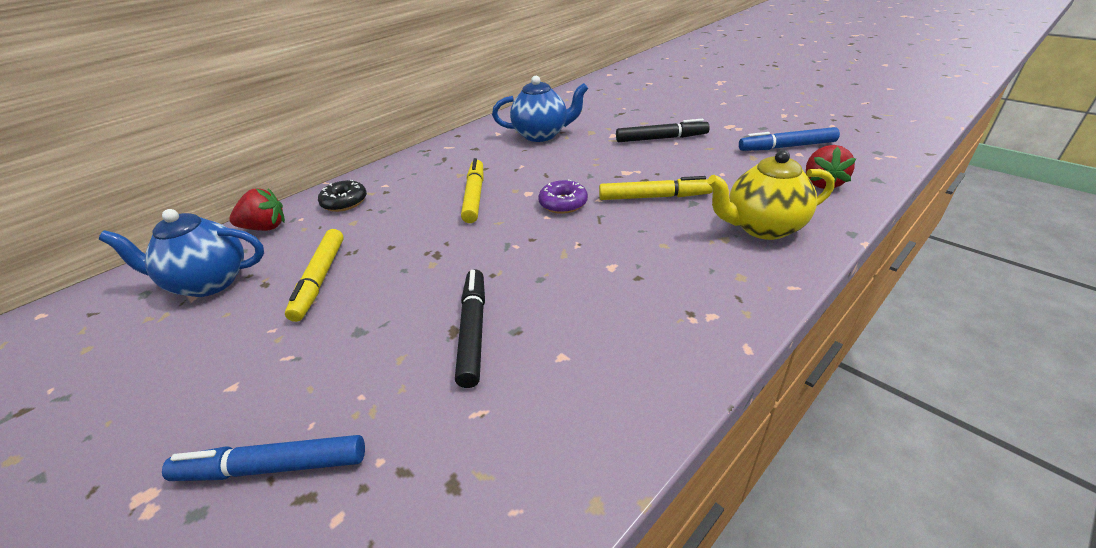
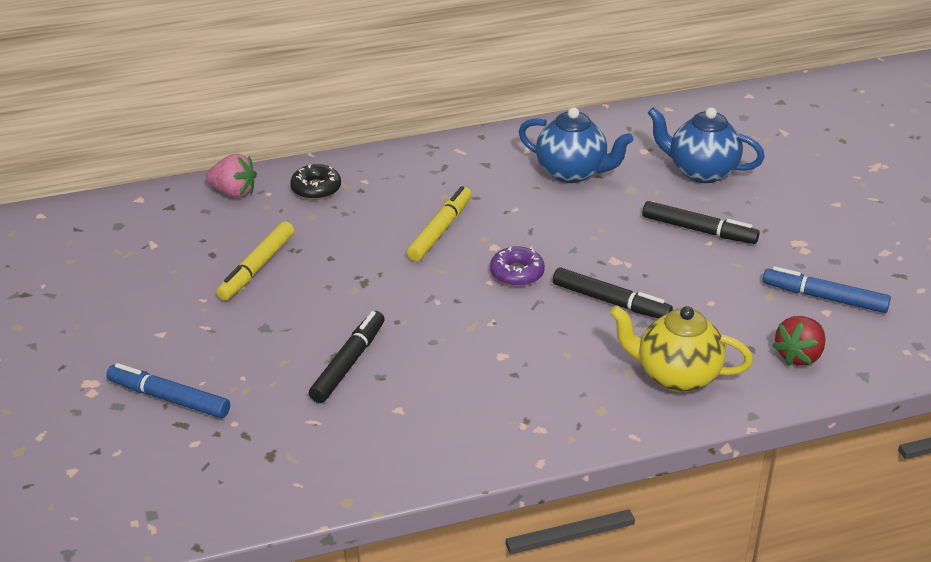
camera: 25 degrees right, 0 degrees up
(209, 282) = (170, 235): blue teapot -> blue teapot (701, 171)
(265, 228) = (233, 192): red strawberry -> pink strawberry
(654, 197) = (611, 301): yellow marker -> black marker

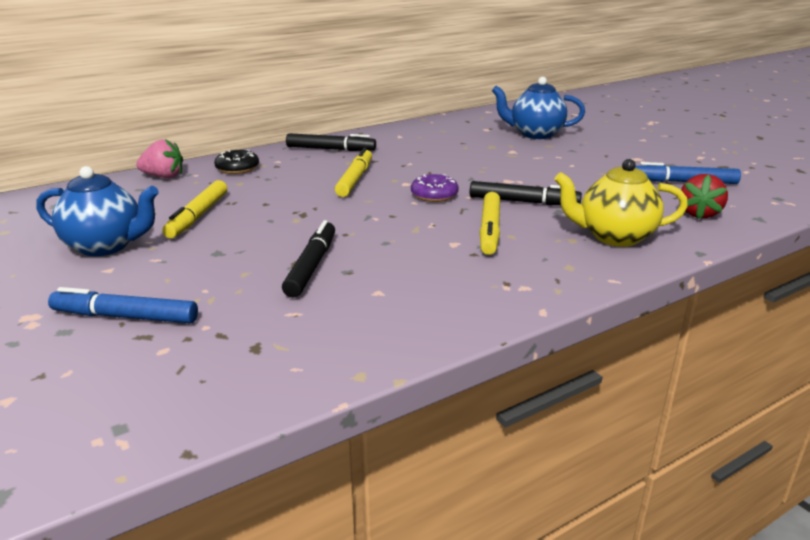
camera: 15 degrees left, 10 degrees down
(549, 342) = (490, 230): none -> yellow marker
(572, 172) = (441, 142): blue teapot -> blue teapot (106, 246)
(699, 230) = (559, 160): black marker -> black marker (331, 149)

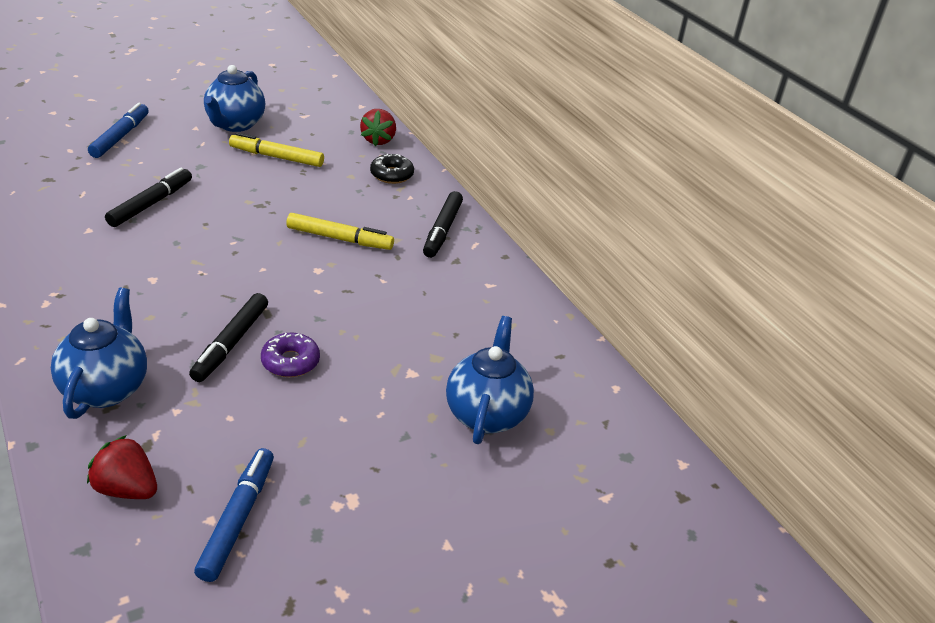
camera: 90 degrees right, 10 degrees up
(163, 177) = (378, 140): pink strawberry -> red strawberry
(311, 266) = (151, 204): black marker -> black marker turned 75 degrees counterclockwise
(434, 195) = (276, 284): purple donut -> purple donut (290, 362)
(490, 230) = (169, 305): yellow marker -> none
(614, 237) = (106, 388): yellow teapot -> blue teapot

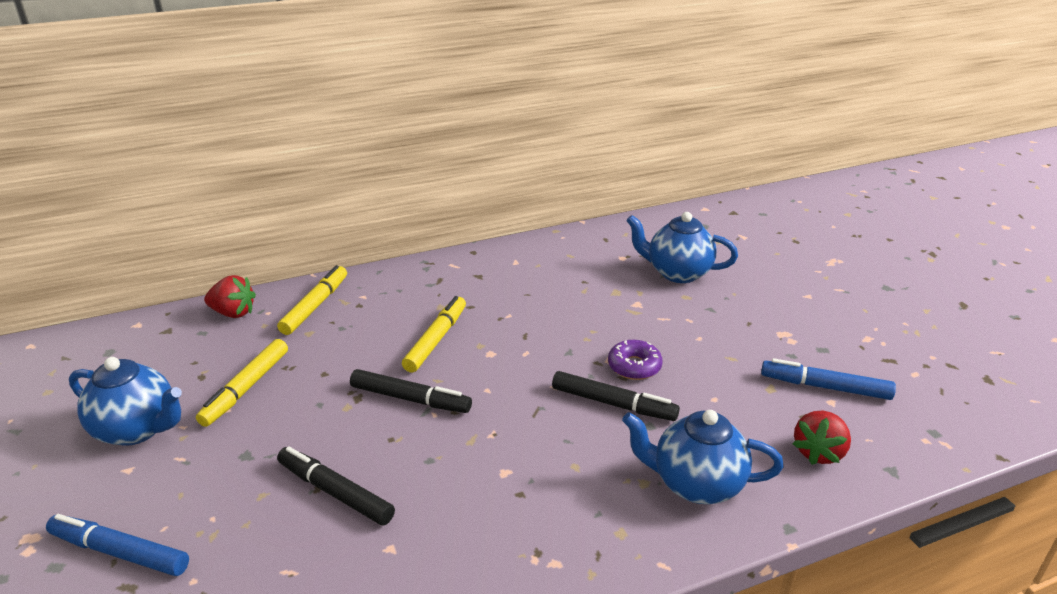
camera: 80 degrees left, 5 degrees down
(391, 175) = (315, 306): black donut -> yellow marker
(442, 230) = (429, 280): black marker -> black marker (410, 399)

